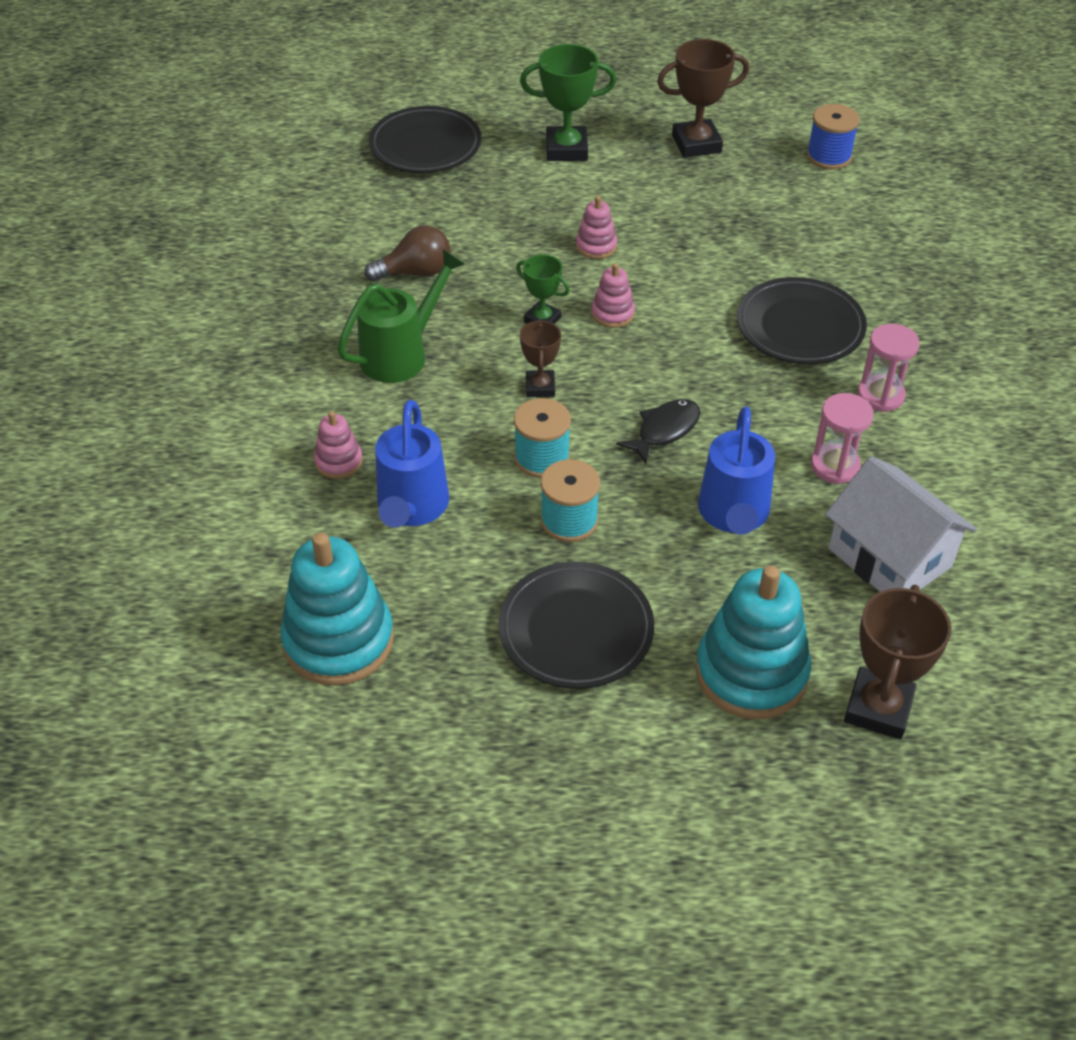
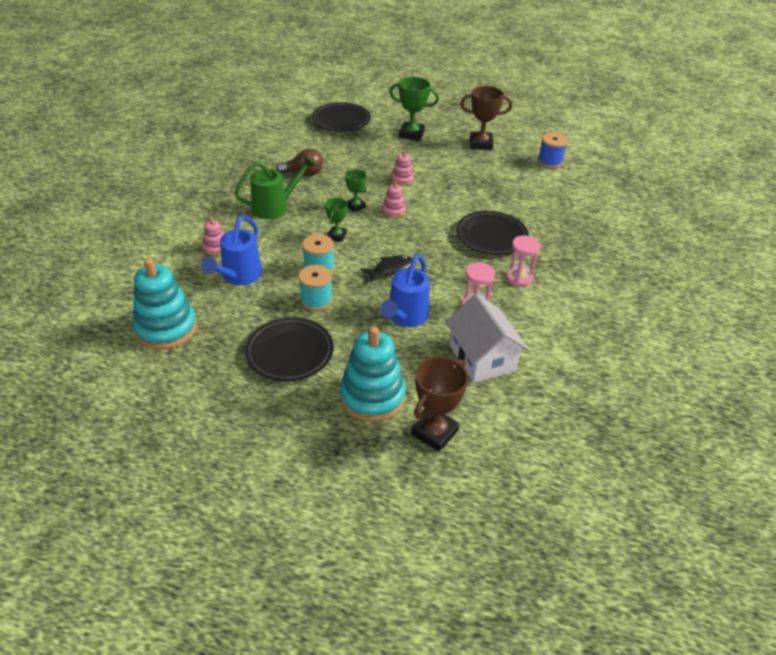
camera: 15 degrees right, 5 degrees down
(540, 387) = (337, 236): brown trophy -> green trophy

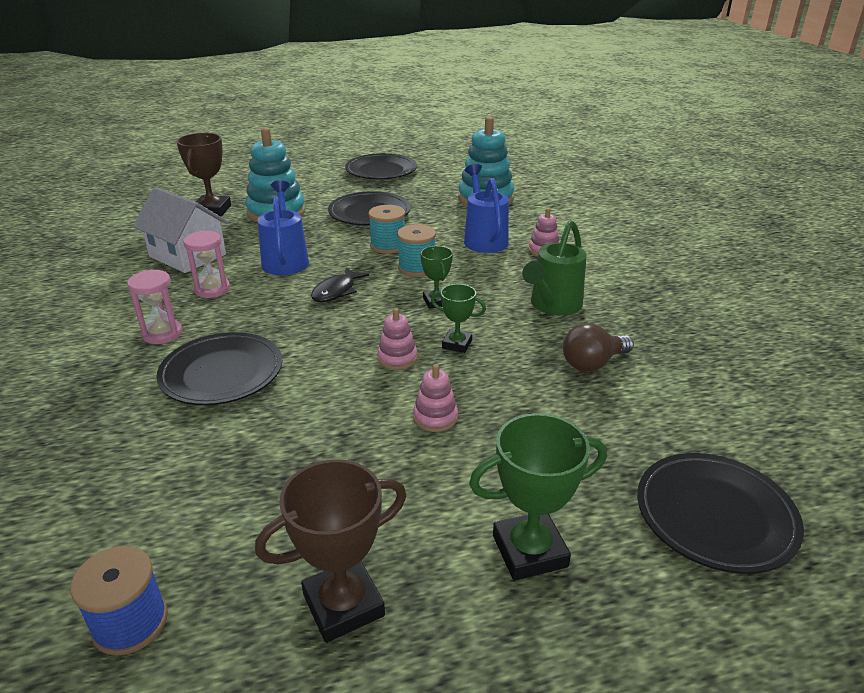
camera: 150 degrees right, 10 degrees down
(197, 438) = (381, 171): none -> black plate

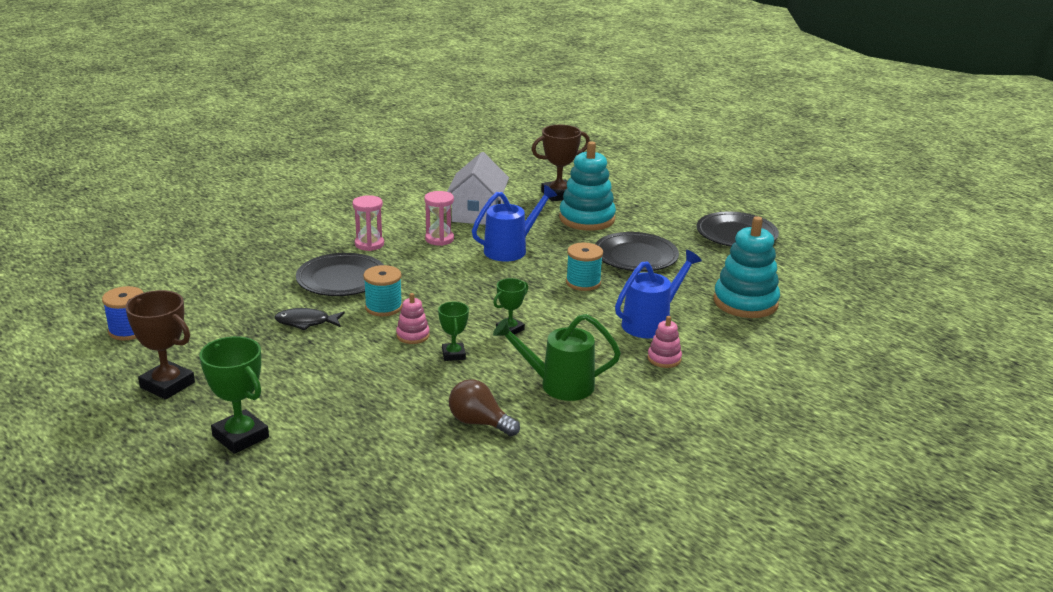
camera: 60 degrees right, 5 degrees down
(336, 291) = (484, 284): black fish -> black fish (306, 322)
(417, 268) = (558, 306): turquoise spool -> turquoise spool (383, 307)
(435, 417) = (352, 369): pink stacking toy -> none
(715, 516) = (318, 509): black plate -> none

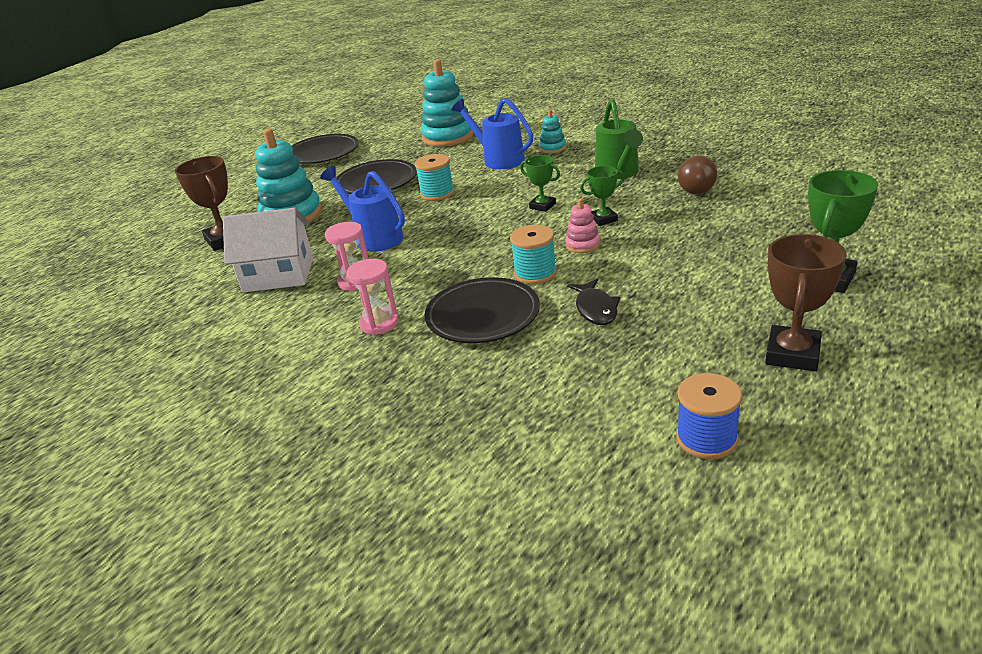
camera: 95 degrees left, 5 degrees up
(664, 359) = (552, 148): pink stacking toy -> turquoise stacking toy

